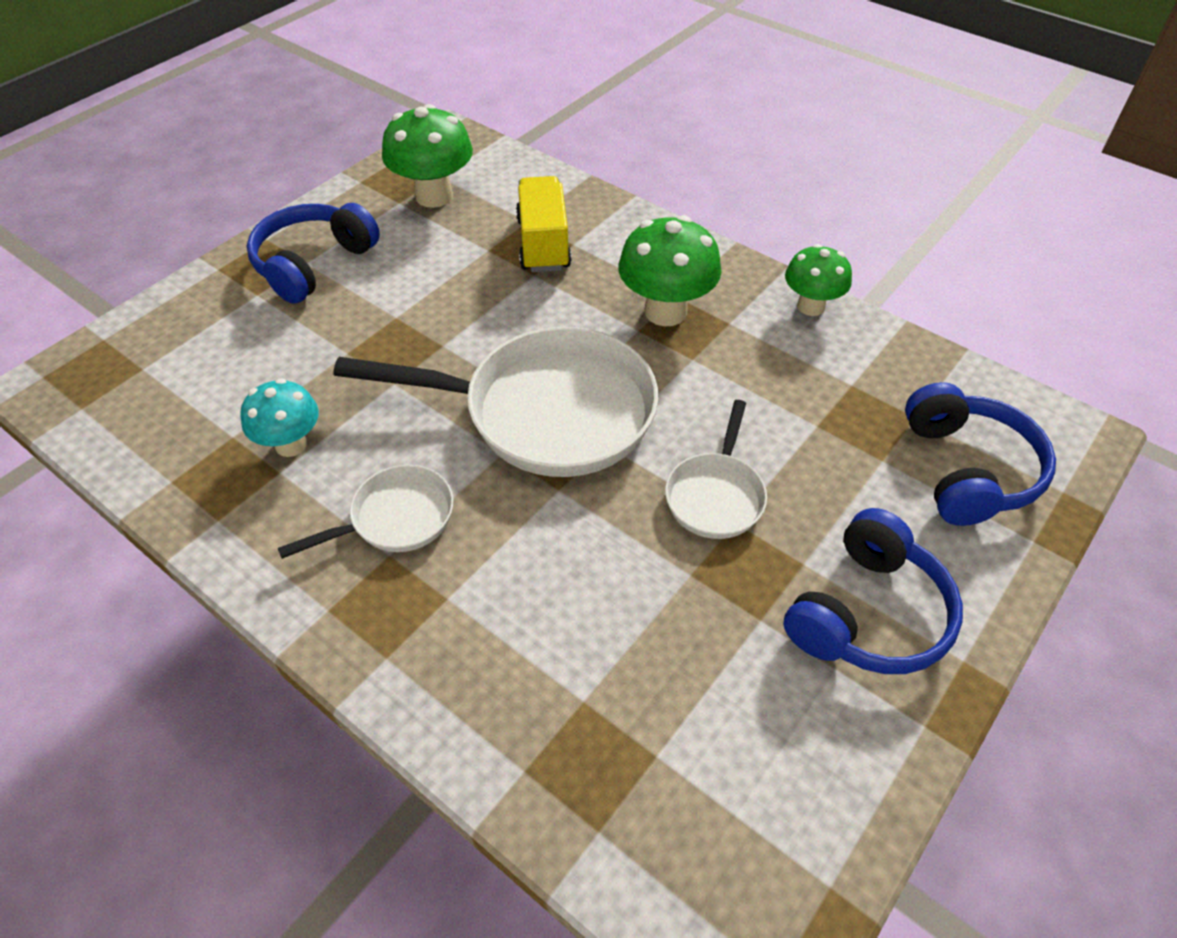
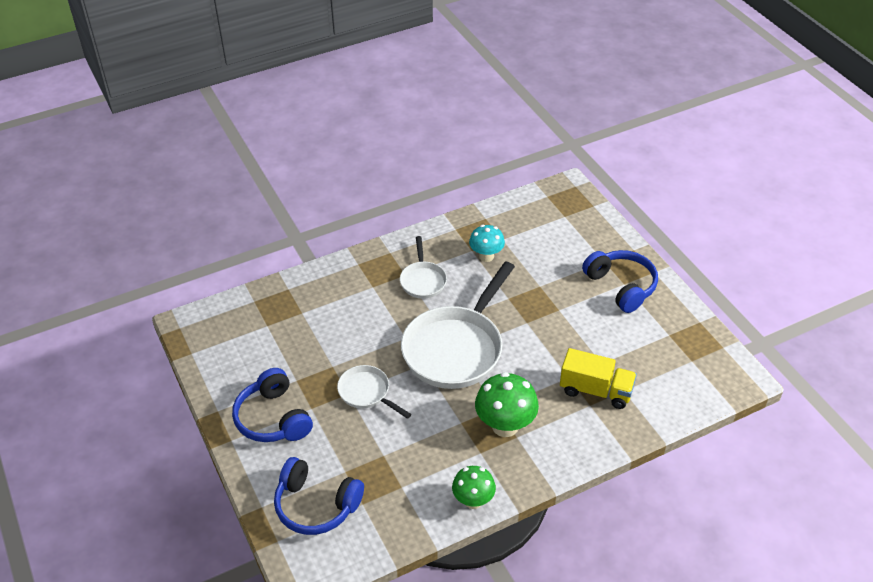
camera: 115 degrees right, 5 degrees down
(434, 196) = (669, 352): green mushroom -> none

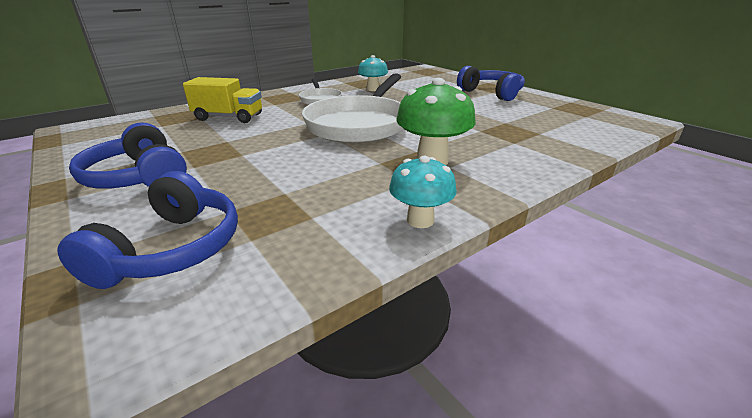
camera: 10 degrees left, 15 degrees down
(316, 505) = (172, 249): blue headphones -> blue headphones turned 90 degrees counterclockwise
(367, 393) = (265, 153): white pan -> none
(473, 501) = (420, 220): green mushroom -> turquoise mushroom
(596, 390) = (513, 135): yellow truck -> yellow truck (228, 117)

